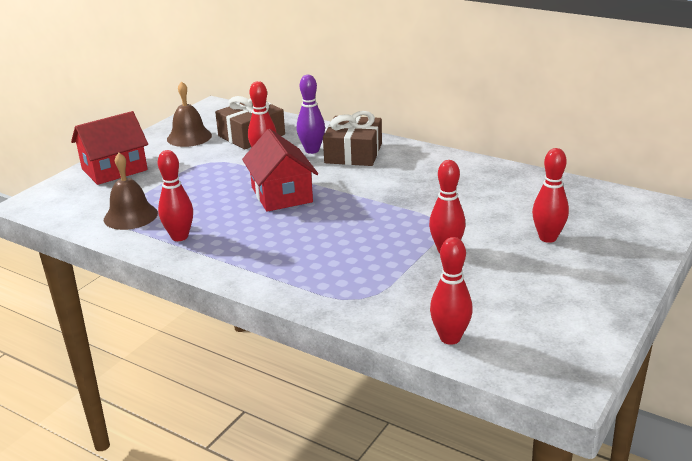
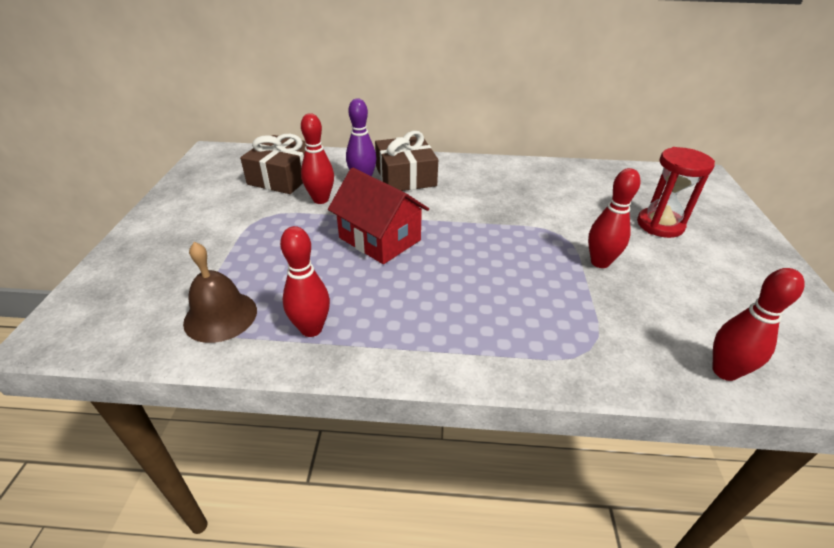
camera: 30 degrees left, 10 degrees up
(114, 169) = (147, 253): red house -> none
(189, 137) = (213, 192): brown bell -> none
(547, 238) = (660, 225): red bowling pin -> red hourglass

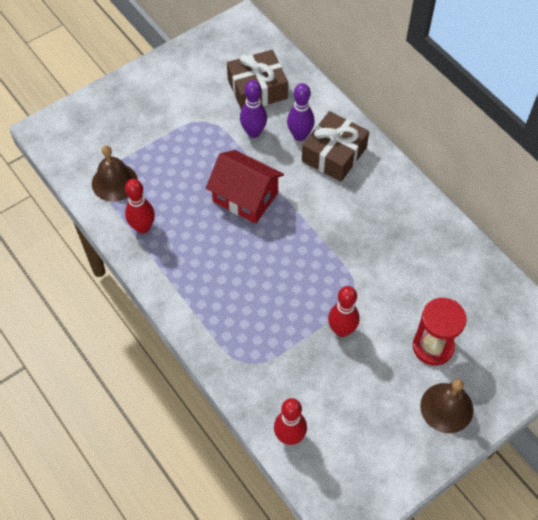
camera: 50 degrees right, 20 degrees up
(321, 199) = (253, 132): red bowling pin -> purple bowling pin
(380, 239) = (245, 197): red house -> red house turned 60 degrees counterclockwise
(736, 249) = (446, 407): none -> brown bell

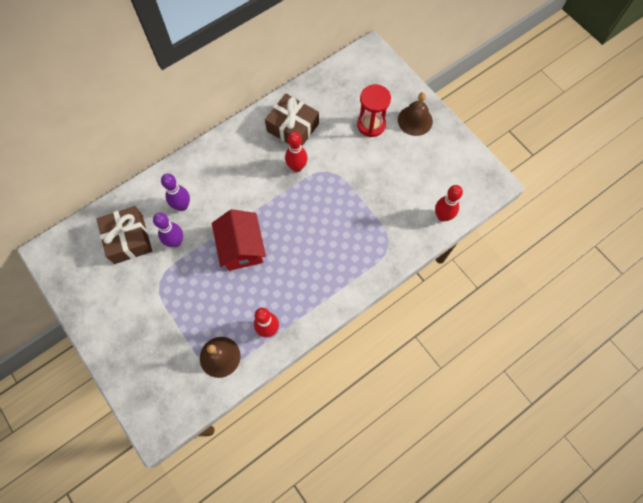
camera: 90 degrees left, 10 degrees up
(245, 197) = (241, 247): red house -> red house turned 45 degrees counterclockwise
(334, 154) = (203, 181): brown gift -> brown gift (292, 127)
(341, 330) = (360, 181): red bowling pin -> red bowling pin (297, 167)

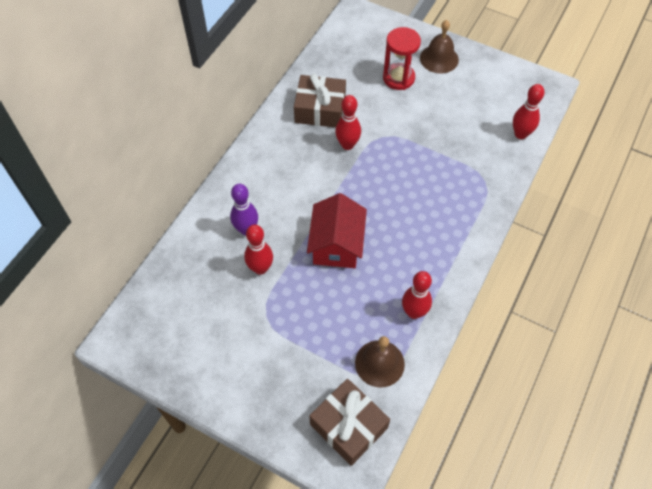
camera: 25 degrees left, 10 degrees down
(128, 239) = (204, 287): brown gift -> brown gift (348, 426)
(175, 242) = (260, 268): purple bowling pin -> red bowling pin
(241, 247) = (336, 244): red house -> red house turned 45 degrees clockwise

